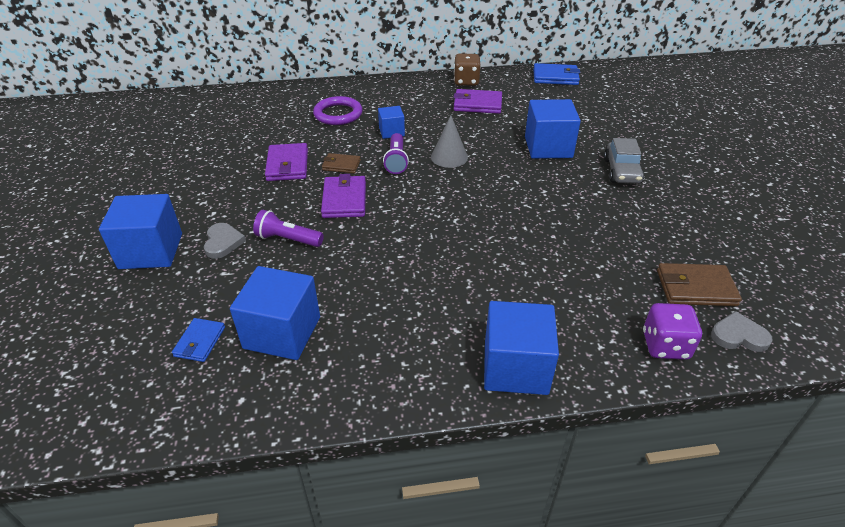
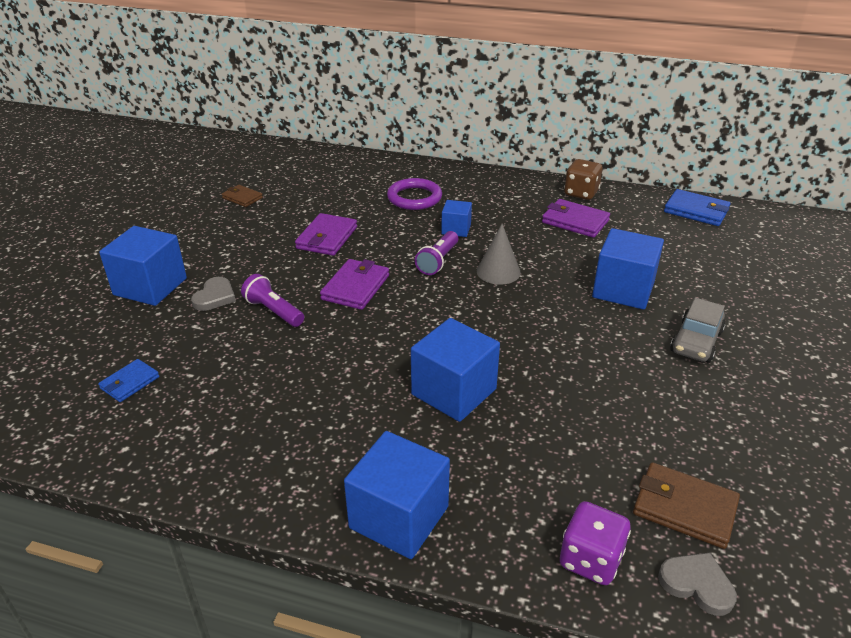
camera: 25 degrees right, 5 degrees down
(282, 332) = (203, 399): blue cube -> blue cube (454, 392)
(341, 165) = (378, 251): brown wallet -> brown wallet (242, 198)

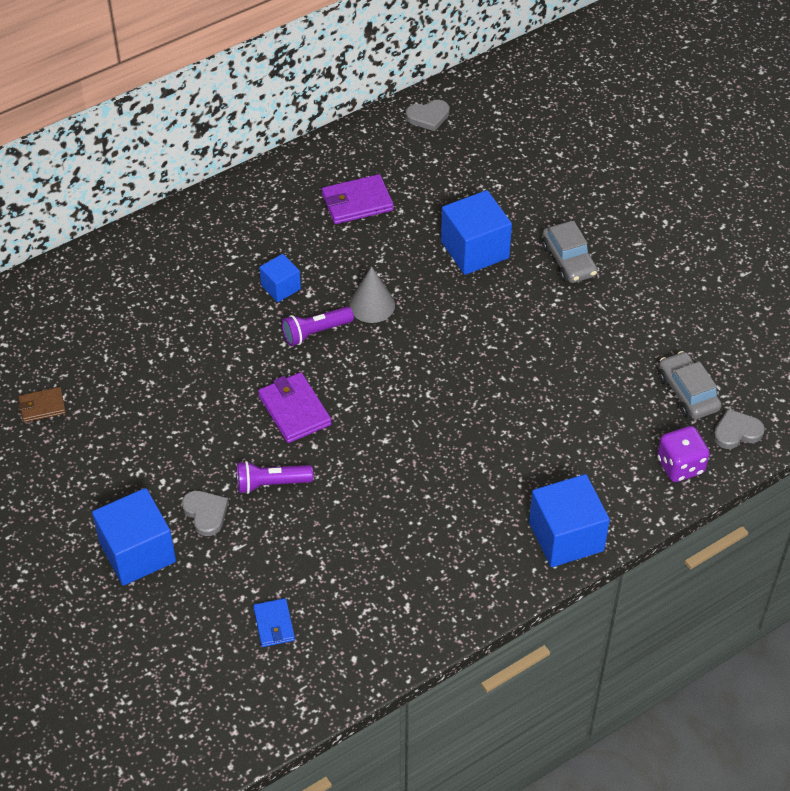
camera: 50 degrees left, 15 degrees up
(327, 238) = (194, 384): purple wallet -> none
(414, 198) = (194, 279): purple ring -> none
(438, 261) = (315, 332): purple flashlight -> purple flashlight turned 90 degrees clockwise
(454, 392) = (483, 432): blue cube -> none
(581, 193) = (320, 163): brown dice -> none
(684, 508) = (687, 393): brown wallet -> grey car
(696, 211) = (428, 117): blue wallet -> grey heart

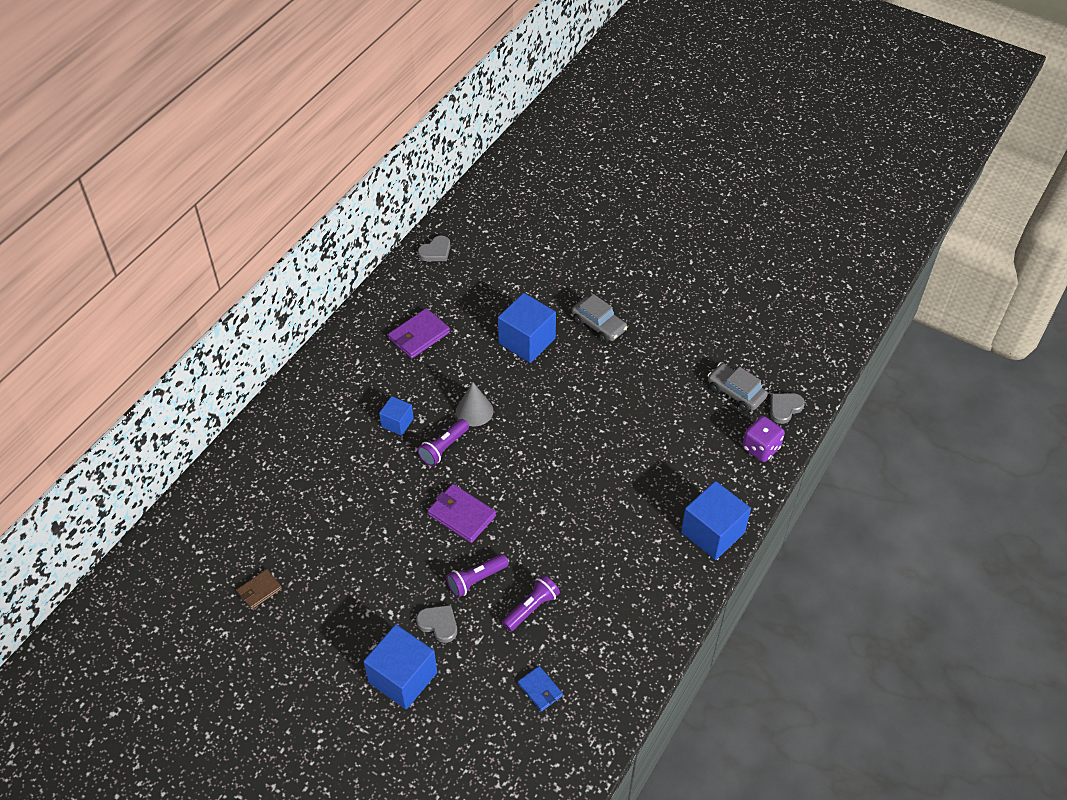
camera: 25 degrees left, 0 degrees up
(314, 536) = (531, 608): none -> purple flashlight

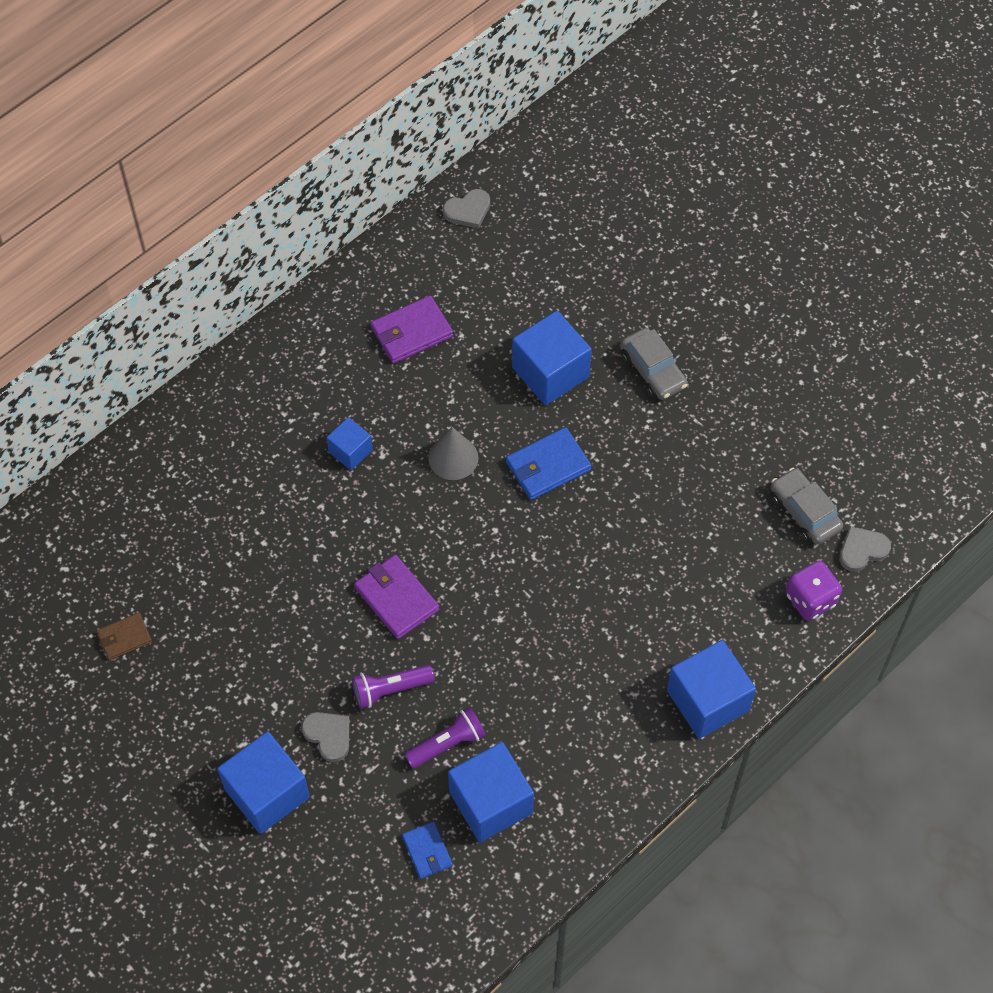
camera: 15 degrees right, 10 degrees up
(444, 448) = (399, 501): purple flashlight -> none
(545, 402) = (548, 466): none -> blue wallet
(577, 642) = (491, 802): none -> blue cube

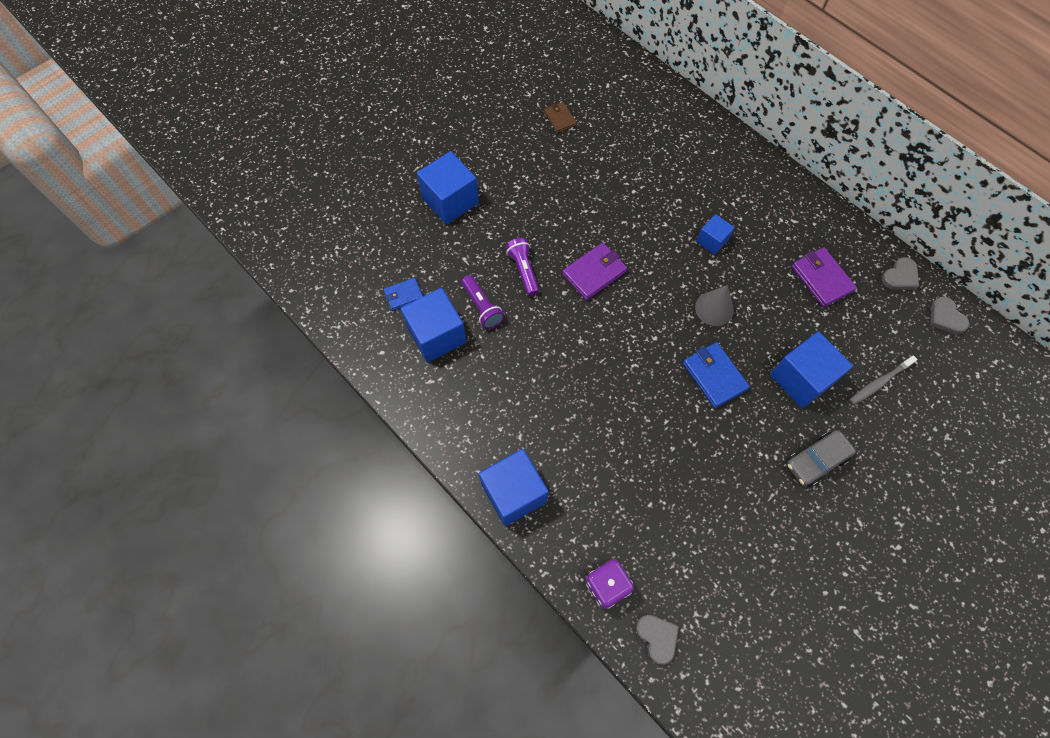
camera: 90 degrees right, 5 degrees up
(328, 735) = (489, 234): grey heart -> grey heart (900, 276)
(554, 293) = (879, 383): none -> grey toothbrush
(804, 512) = (691, 586): grey car -> none

